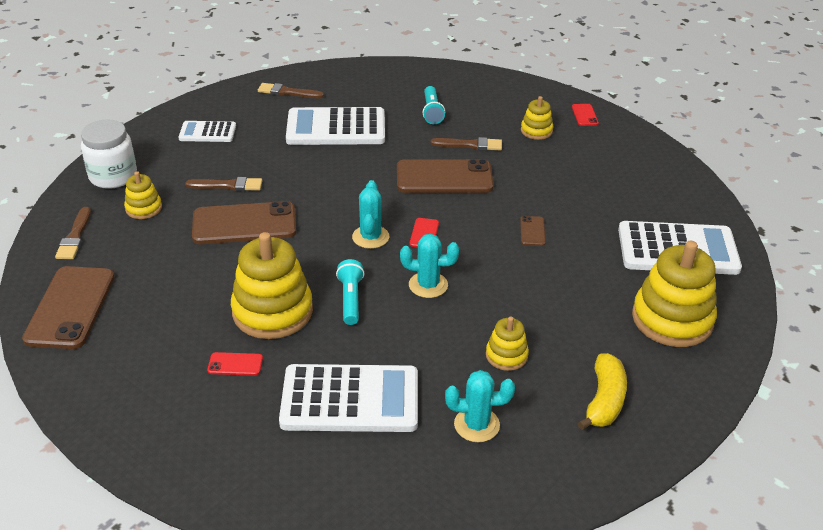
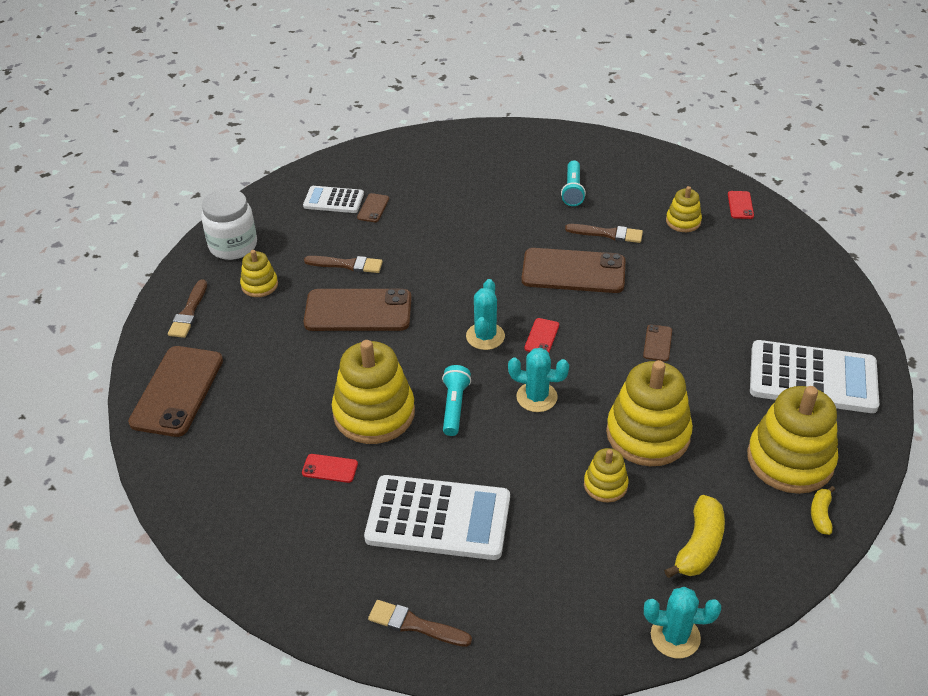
camera: 10 degrees right, 5 degrees up
(247, 137) = (373, 208): none -> brown phone
(287, 92) = (422, 157): brown brush -> brown brush (415, 625)
(336, 128) = (467, 204): white calculator -> none
(476, 425) = (562, 559): turquoise cactus -> turquoise cactus (675, 636)
(538, 308) = (648, 434): none -> yellow stacking toy
(709, 363) = (820, 515): none -> yellow banana

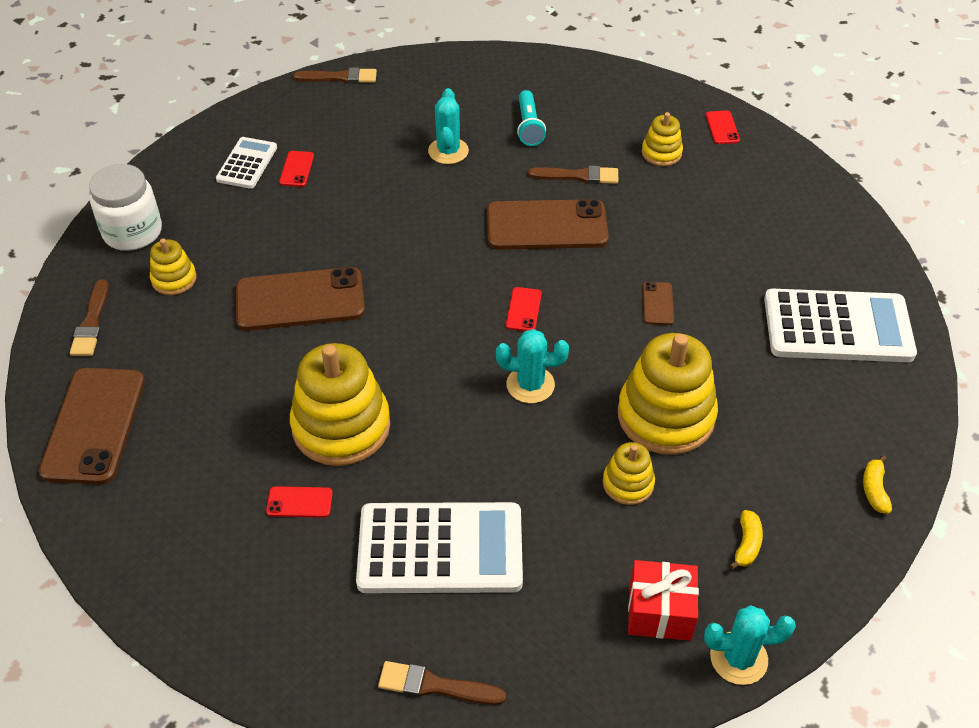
camera: 10 degrees left, 5 degrees up
(333, 200) = (247, 163): white calculator -> white calculator turned 105 degrees clockwise
(347, 265) = (277, 243): brown brush -> brown brush (340, 77)
(373, 208) = (296, 169): brown phone -> red phone
(454, 406) = (436, 407): turquoise flashlight -> none
(485, 336) = (457, 316): turquoise cactus -> turquoise cactus (448, 151)
(614, 591) = (660, 612): none -> red gift
(699, 546) = (746, 544): yellow banana -> yellow banana, size x0.57
(790, 460) = (829, 428): yellow stacking toy -> none

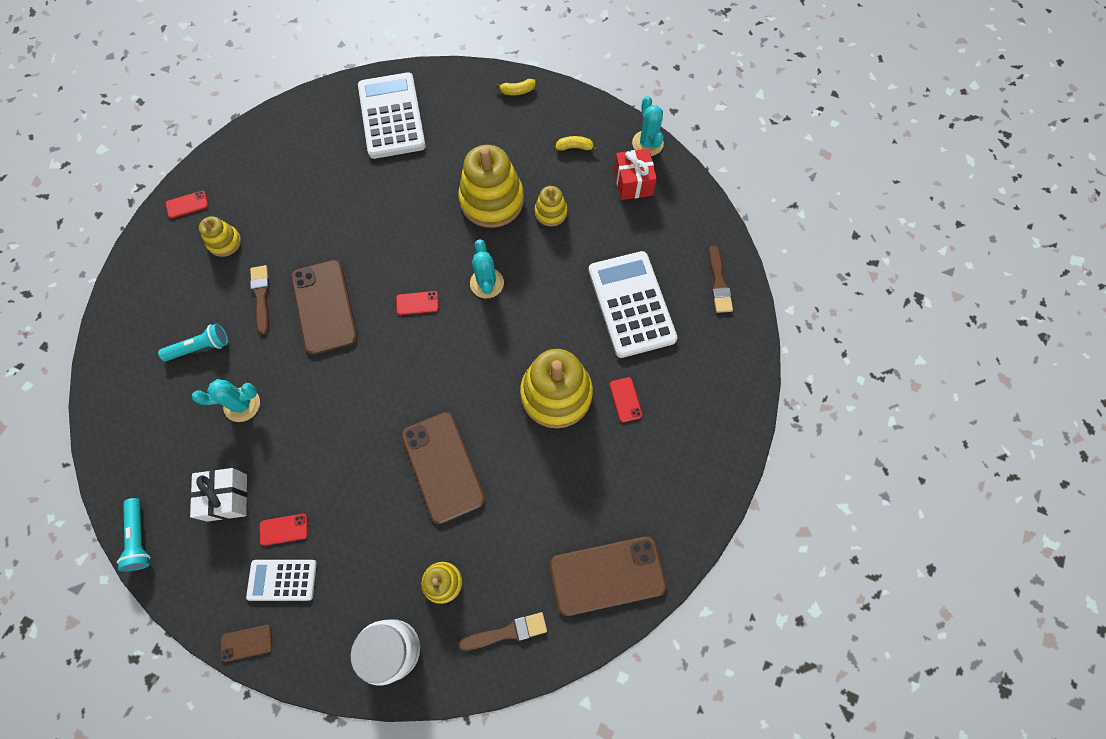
camera: 105 degrees left, 20 degrees up
(340, 77) = (140, 538): brown brush -> turquoise flashlight
(351, 134) = (227, 497): none -> white gift
(658, 303) = (392, 219): brown phone -> brown phone (246, 643)

